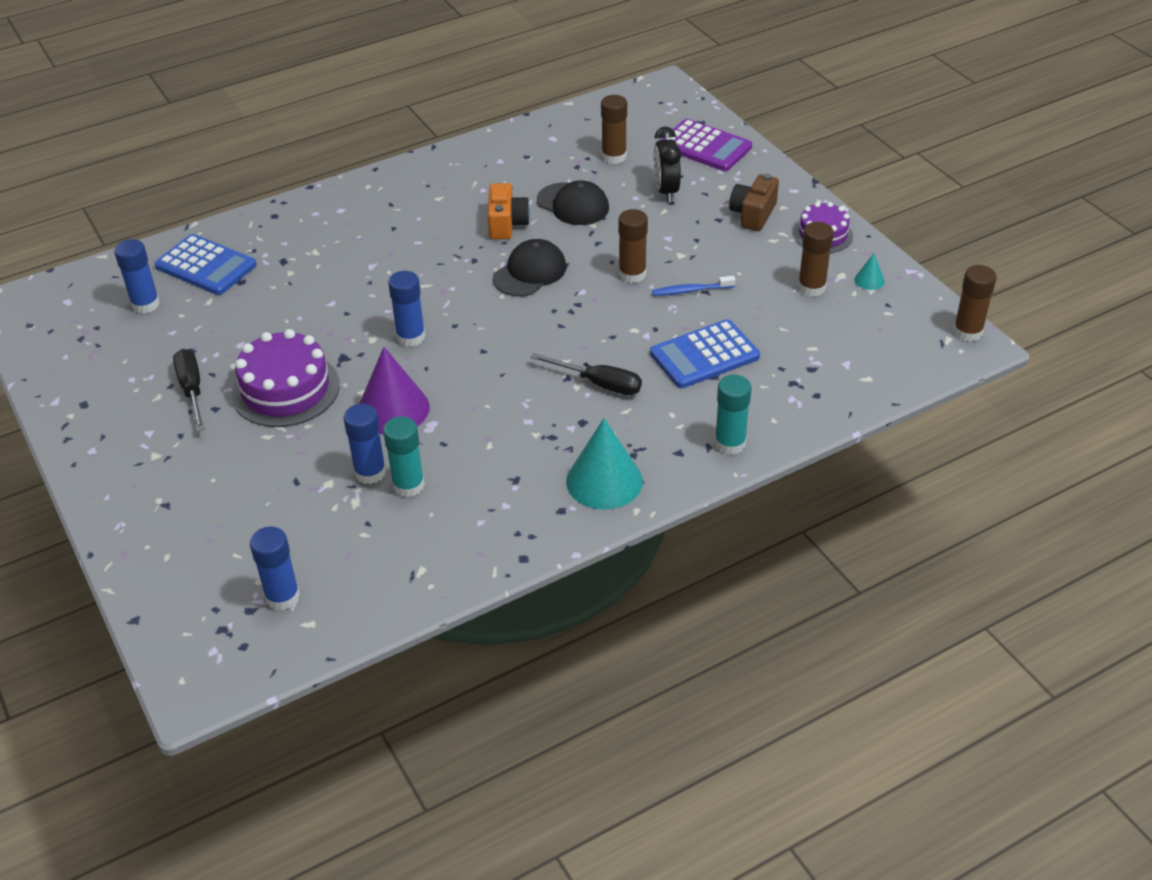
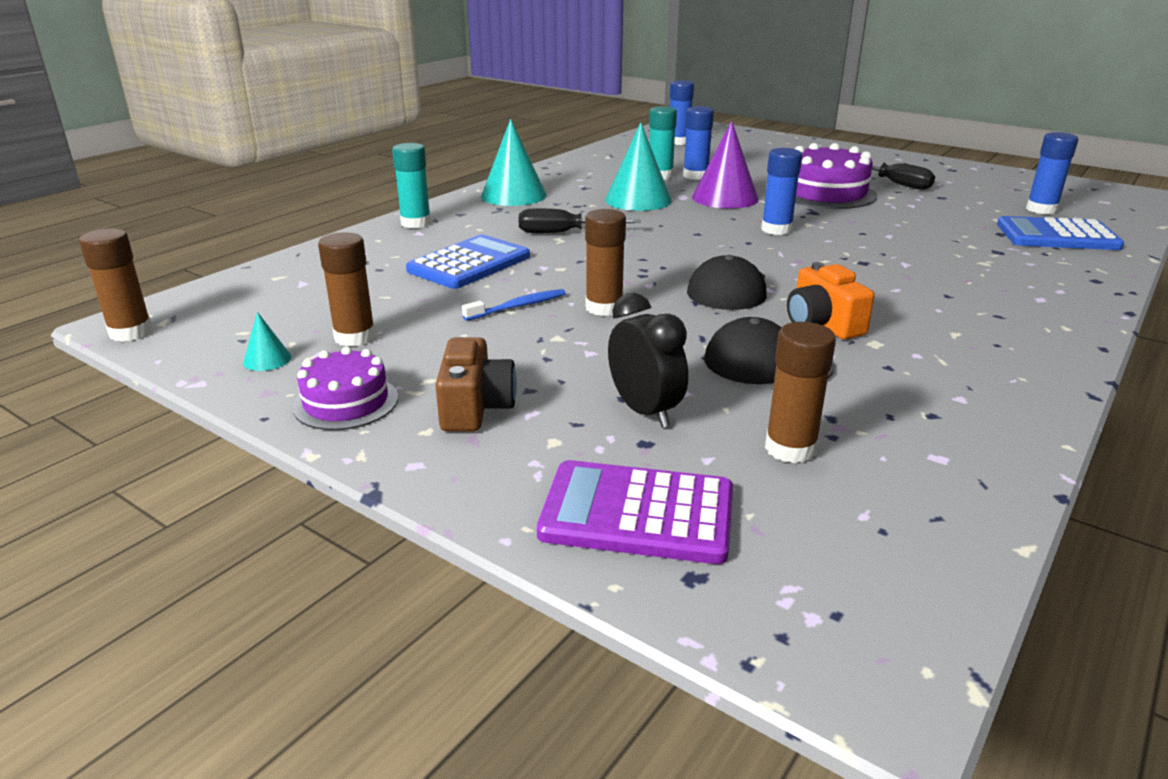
camera: 155 degrees right, 15 degrees down
(482, 430) = (638, 200): none -> turquoise cone

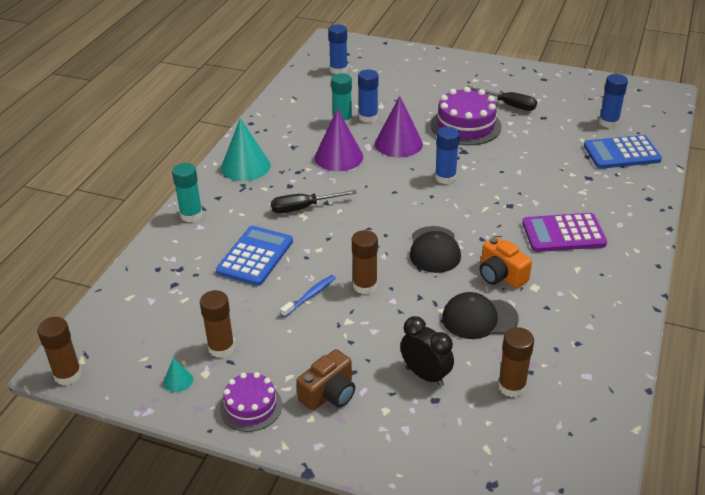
camera: 15 degrees left, 10 degrees up
(475, 407) = (329, 394): brown camera -> brown camera turned 60 degrees clockwise
(637, 513) = (450, 451): purple calculator -> purple calculator (563, 233)
(638, 200) = (338, 157): turquoise cone -> purple cone

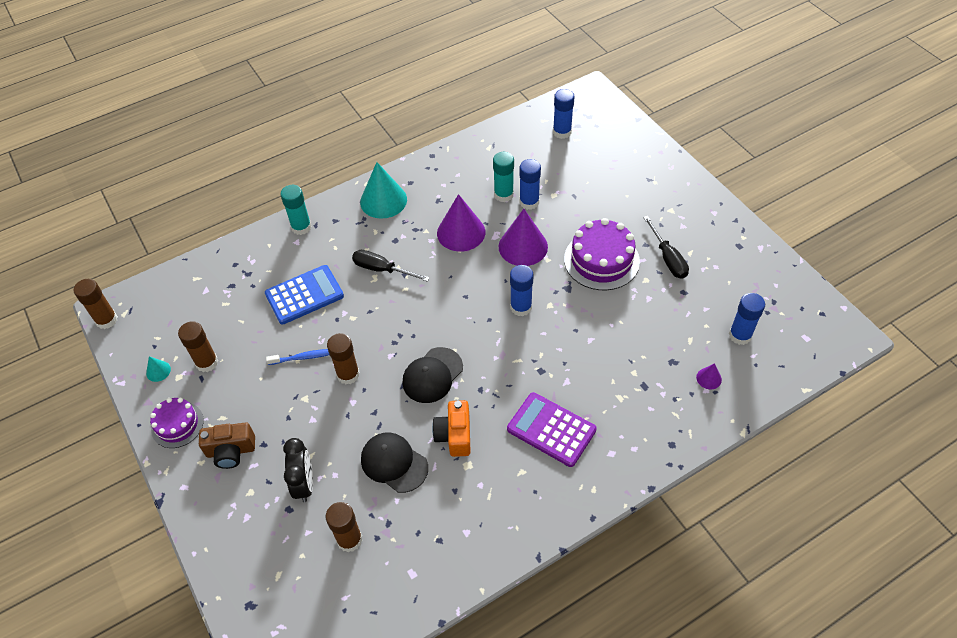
camera: 40 degrees right, 15 degrees up
(621, 153) = (709, 378): blue calculator -> purple cone

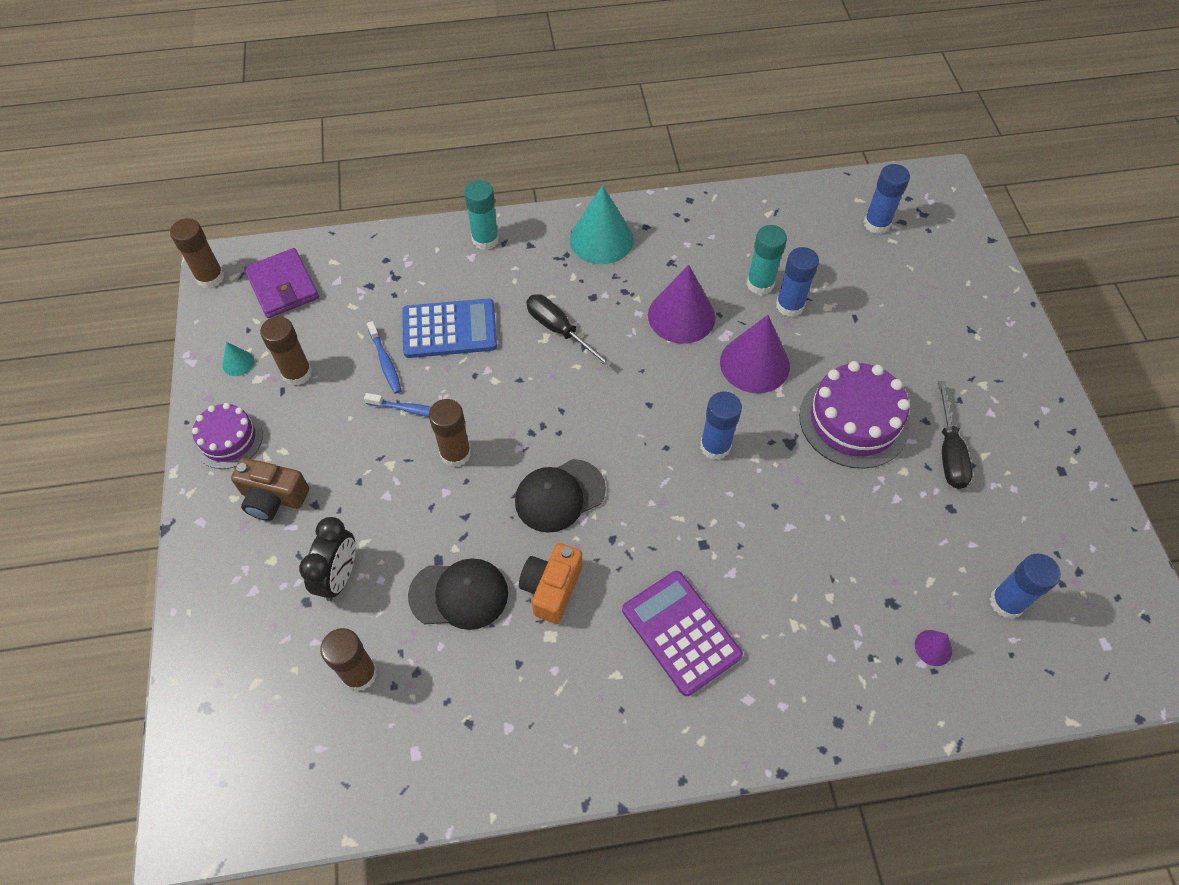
camera: 20 degrees right, 5 degrees up
(166, 307) = (283, 286): none -> purple wallet
(268, 332) = (385, 361): none -> blue toothbrush
(394, 463) = (459, 594): black cap -> black cap turned 120 degrees clockwise

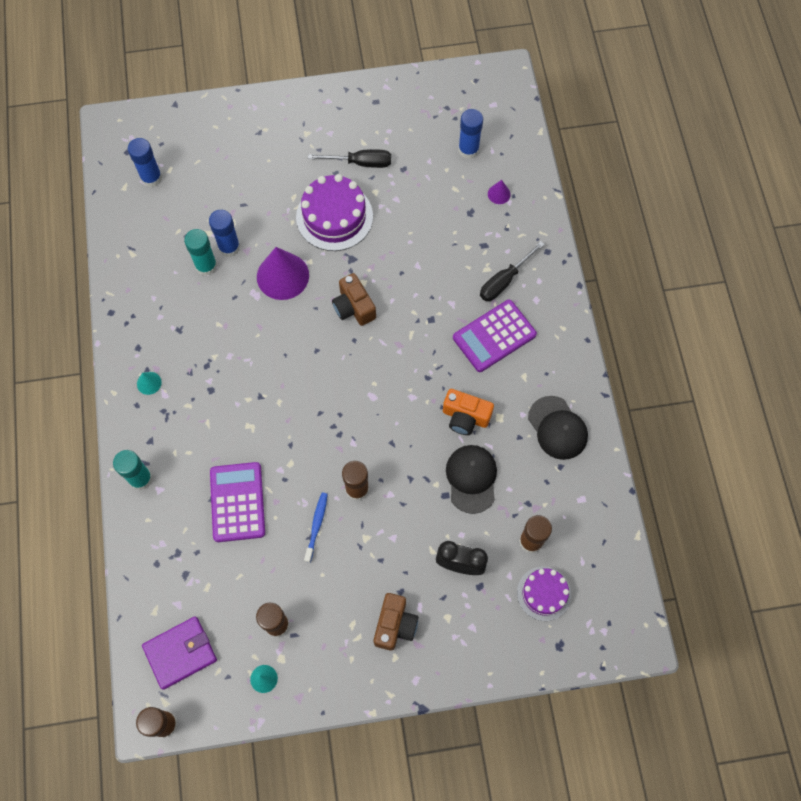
camera: 90 degrees left, 10 degrees up
(228, 439) = (340, 672): purple cake -> purple cake (544, 593)
(385, 361) = (268, 552): blue toothbrush -> none
(449, 329) = (237, 502): blue calculator -> purple calculator
(559, 330) = (243, 415): black screwdriver -> black screwdriver (504, 281)
(559, 495) = (393, 413): black cap -> black cap (557, 428)
(601, 239) = (149, 383): turquoise cone -> turquoise cone, size x0.45
(681, 316) = (234, 324): purple cone -> none
(715, 446) = (354, 307): blue glue stick -> brown camera

